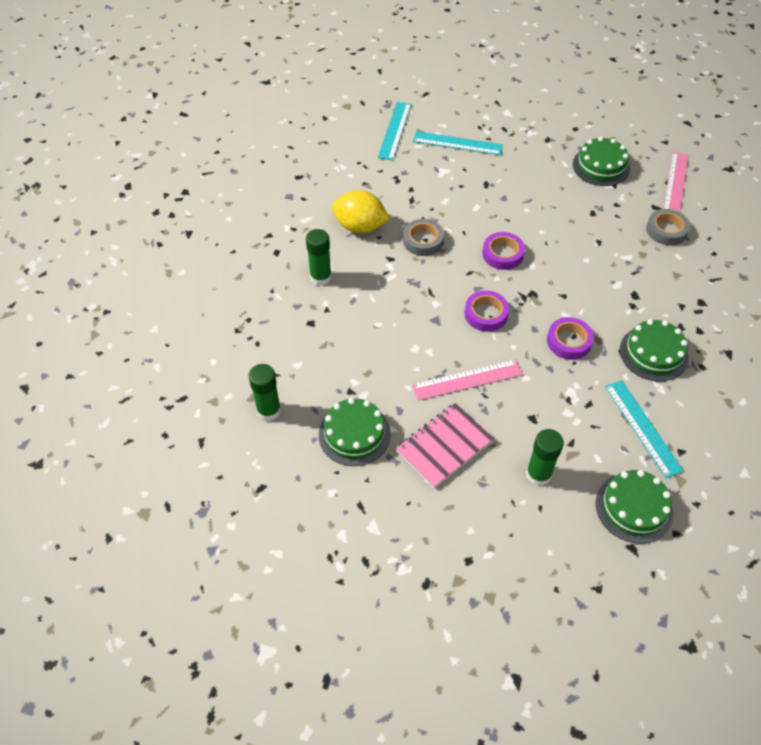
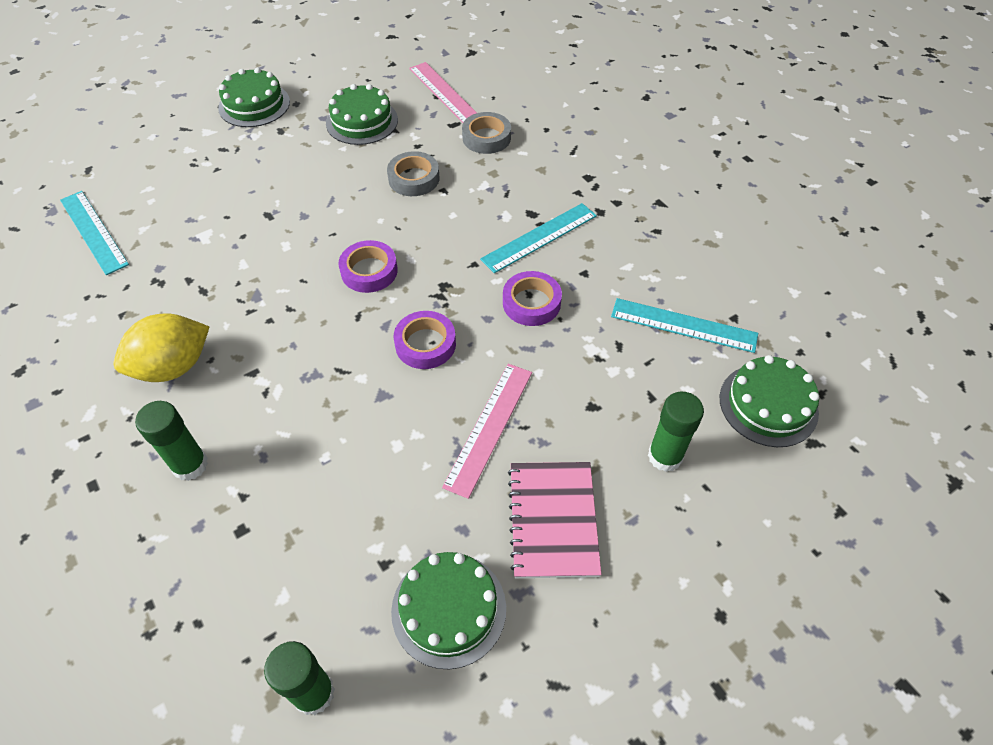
camera: 50 degrees left, 0 degrees up
(423, 241) = (268, 323): grey tape -> grey tape (414, 179)
(457, 143) = (187, 196): turquoise ruler -> turquoise ruler (539, 237)
(653, 353) = (609, 252): green cake -> green cake (254, 105)

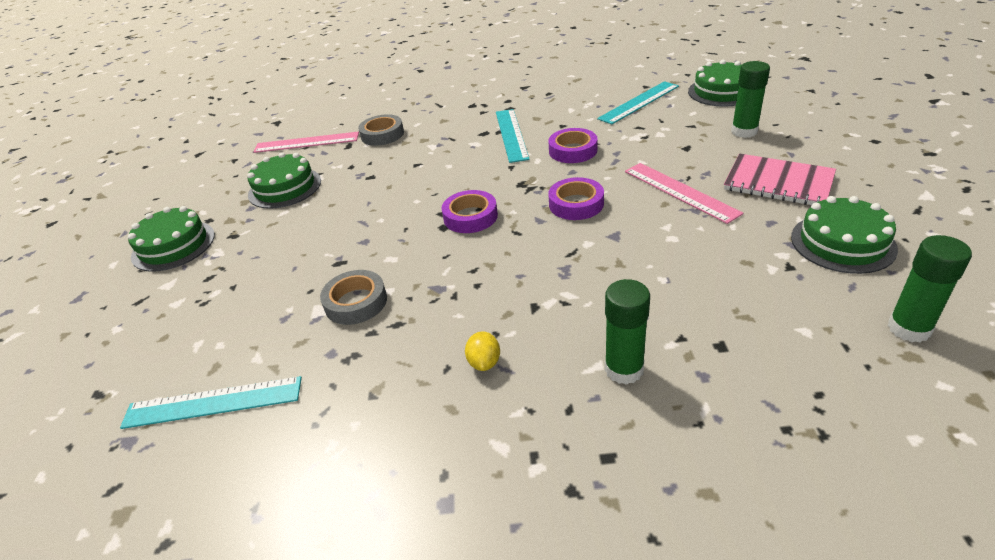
camera: 55 degrees left, 15 degrees down
(173, 367) = (484, 362): yellow lemon -> yellow lemon, size x0.47
(414, 179) = (387, 175): grey tape -> grey tape (356, 302)

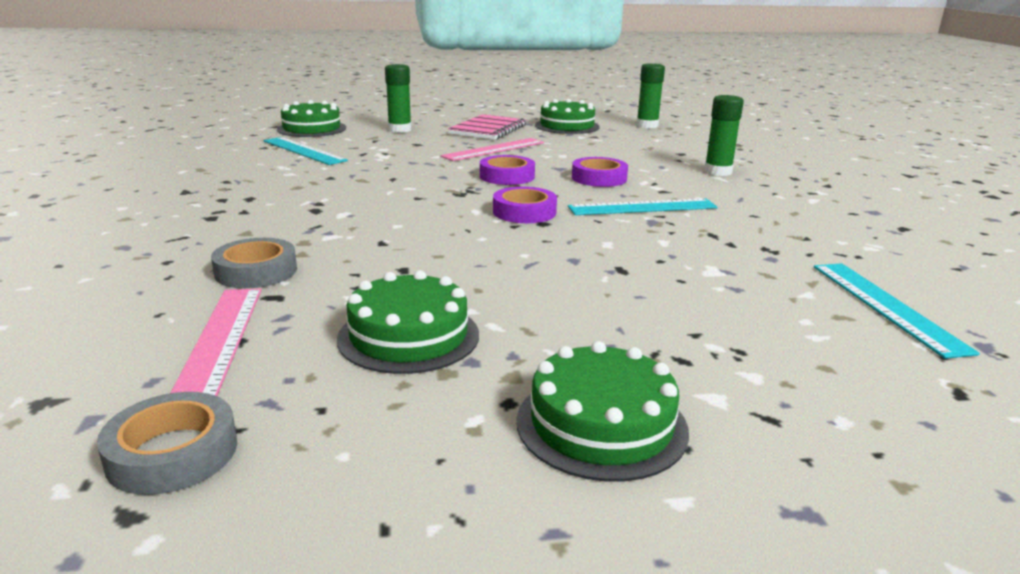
camera: 100 degrees left, 15 degrees down
(356, 302) = (690, 254): grey tape -> grey tape (172, 453)
(484, 362) = (739, 204): yellow lemon -> none
(511, 134) = (334, 197): turquoise ruler -> turquoise ruler (642, 207)
(573, 150) = (397, 175): purple tape -> purple tape (599, 178)

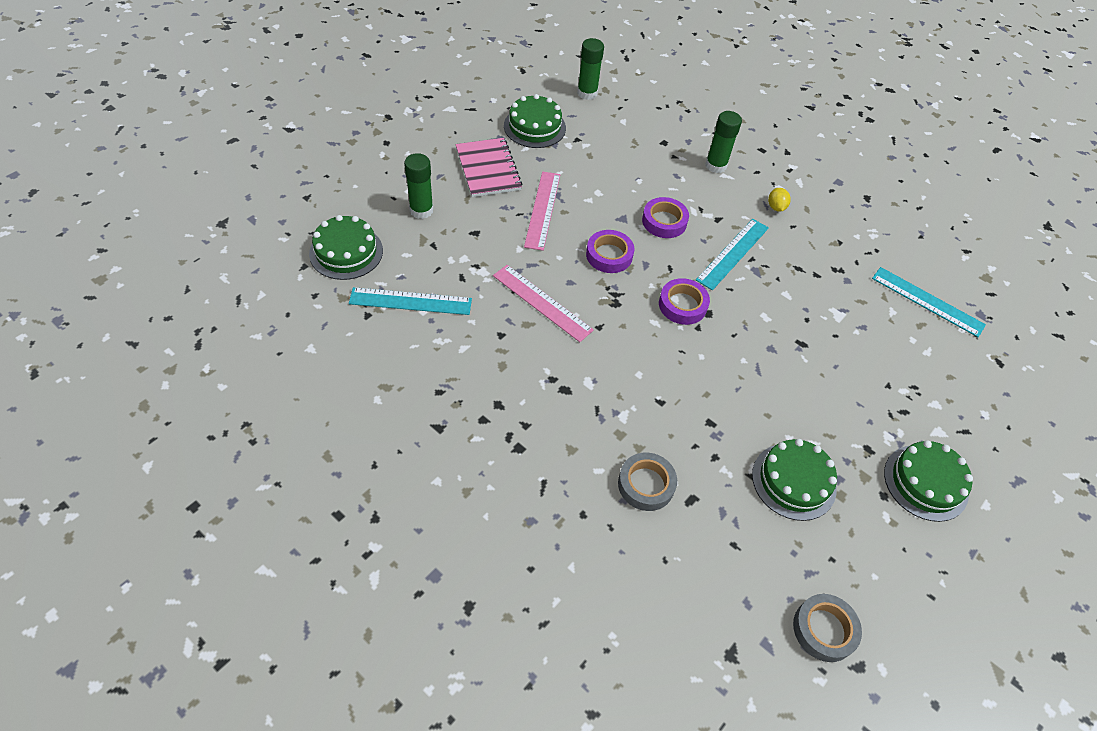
camera: 45 degrees left, 30 degrees up
(220, 340) = (727, 553): pink ruler -> pink ruler (542, 302)
(751, 202) = (776, 207): none -> yellow lemon

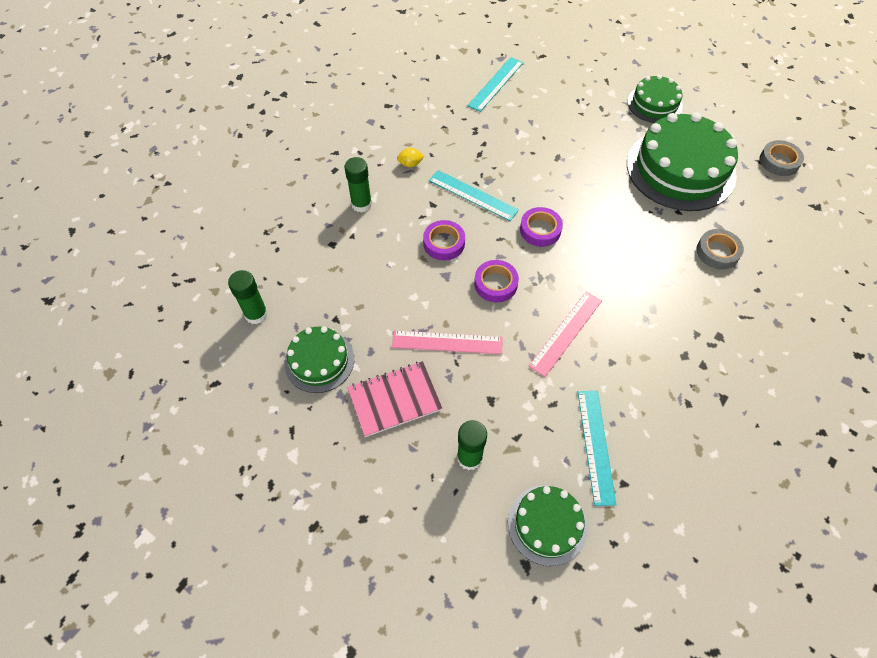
camera: 90 degrees left, 5 degrees up
(793, 481) = (680, 169): green cake -> green cake, size x1.84

